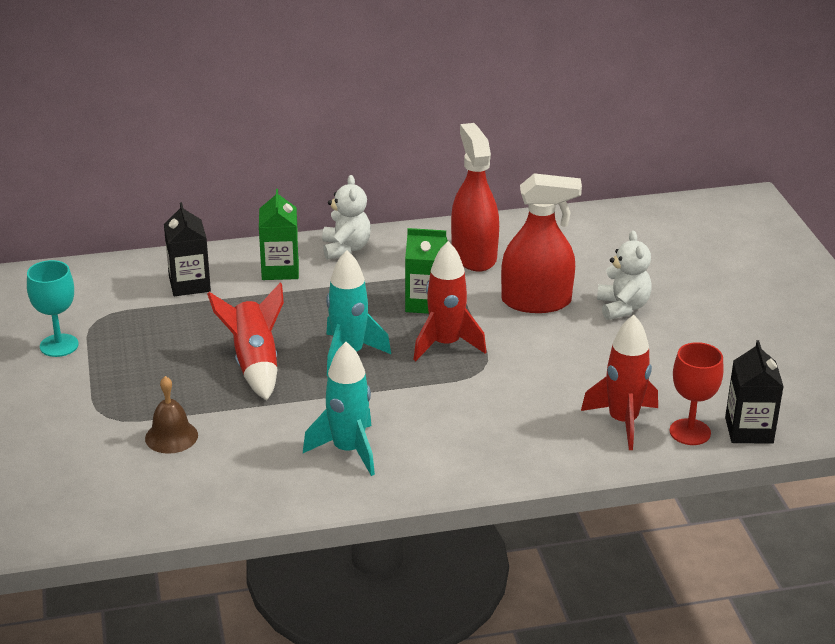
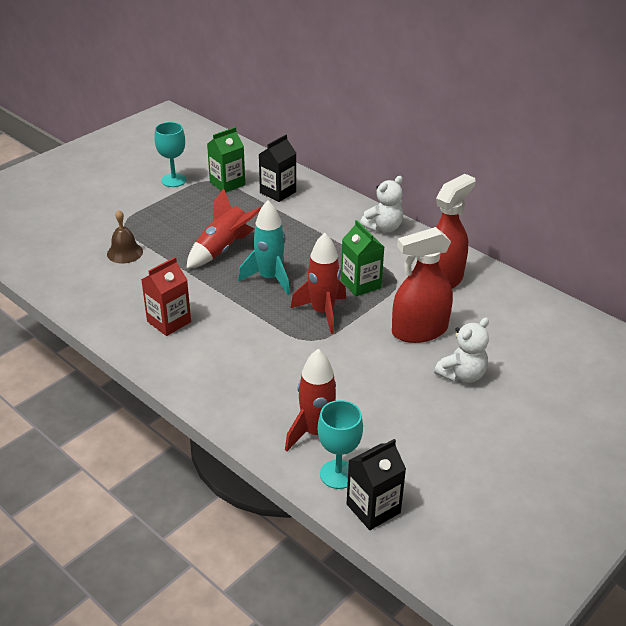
camera: 55 degrees right, 5 degrees up
(280, 270) = (330, 215): green carton -> green carton (227, 183)
(348, 450) = (169, 322): turquoise rocket -> red carton
(536, 302) = (419, 331): red spray bottle -> red spray bottle turned 105 degrees clockwise
(690, 432) = (338, 474): red goblet -> turquoise goblet

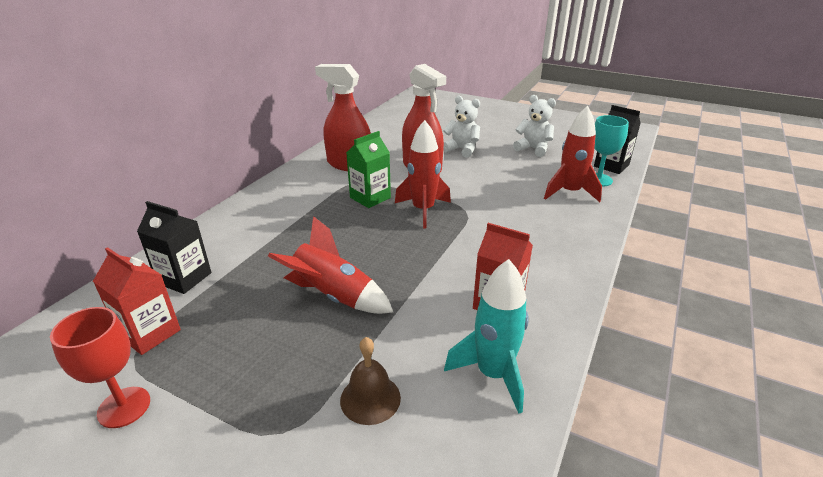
camera: 105 degrees left, 5 degrees down
(173, 180) = (124, 407): turquoise goblet -> red goblet
(227, 183) = (150, 333): green carton -> red carton
(269, 278) = (382, 249): turquoise rocket -> turquoise rocket (493, 374)
(383, 228) = (267, 197): white teddy bear -> white teddy bear (533, 149)

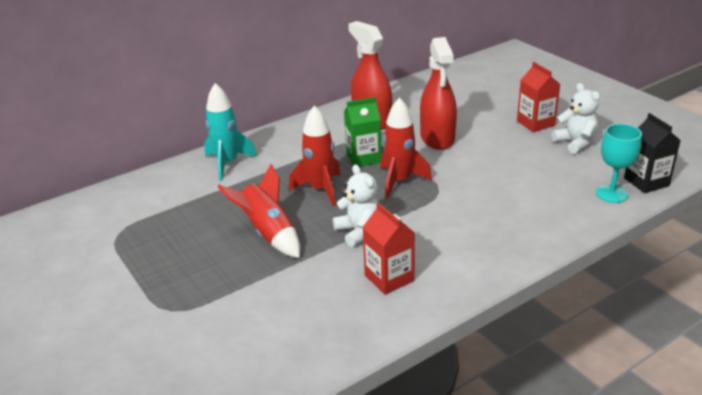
camera: 30 degrees right, 0 degrees up
(124, 407) = (95, 264): red goblet -> none
(150, 333) = (134, 222): red carton -> red carton (535, 123)
(184, 278) = (178, 189): black carton -> none
(370, 398) = (238, 310): brown bell -> none
(462, 150) = (495, 127): white teddy bear -> white teddy bear (359, 232)
(493, 374) = (335, 325): turquoise rocket -> turquoise rocket (228, 163)
(569, 192) = (563, 199): red rocket -> red rocket (320, 189)

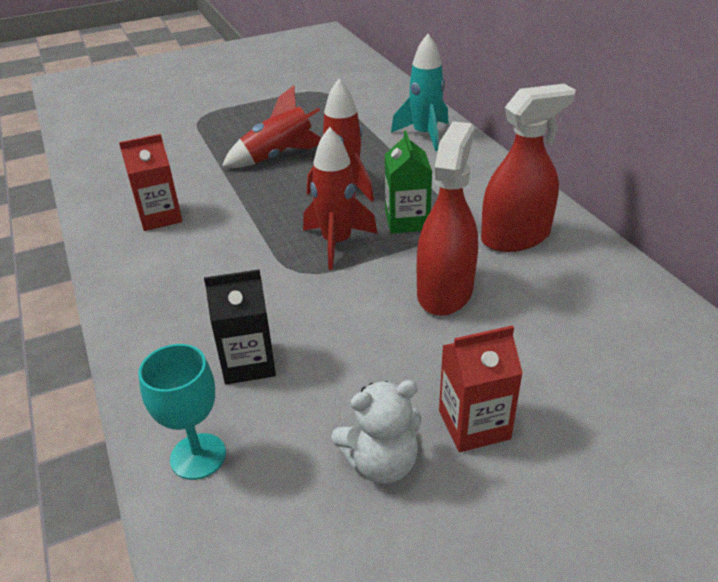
camera: 100 degrees right, 5 degrees up
(359, 232) = (248, 206): white teddy bear -> none
(437, 138) = (445, 291): red spray bottle -> red spray bottle turned 105 degrees clockwise
(646, 182) = (205, 525): black carton -> black carton (248, 363)

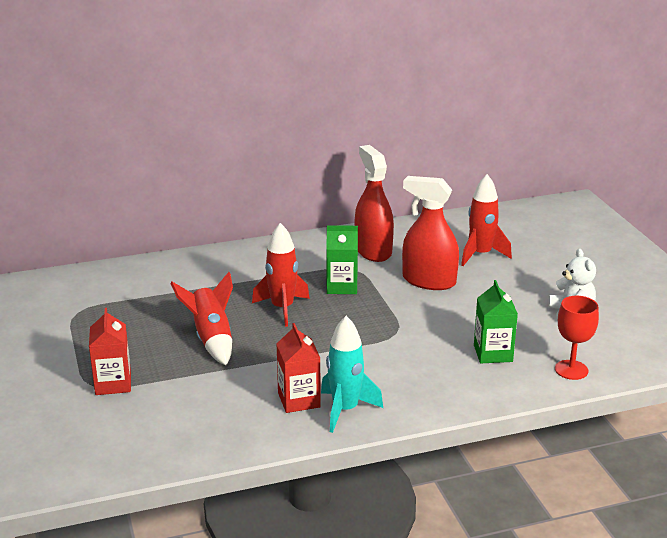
camera: 85 degrees left, 10 degrees down
(198, 456) = (571, 370): turquoise goblet -> red goblet
(248, 363) = (493, 353): black carton -> green carton
(337, 243) = (363, 316): red rocket -> red rocket (481, 255)
(425, 135) = (208, 267): turquoise rocket -> turquoise rocket (345, 410)
(474, 425) = (543, 285): red carton -> red carton (113, 384)

